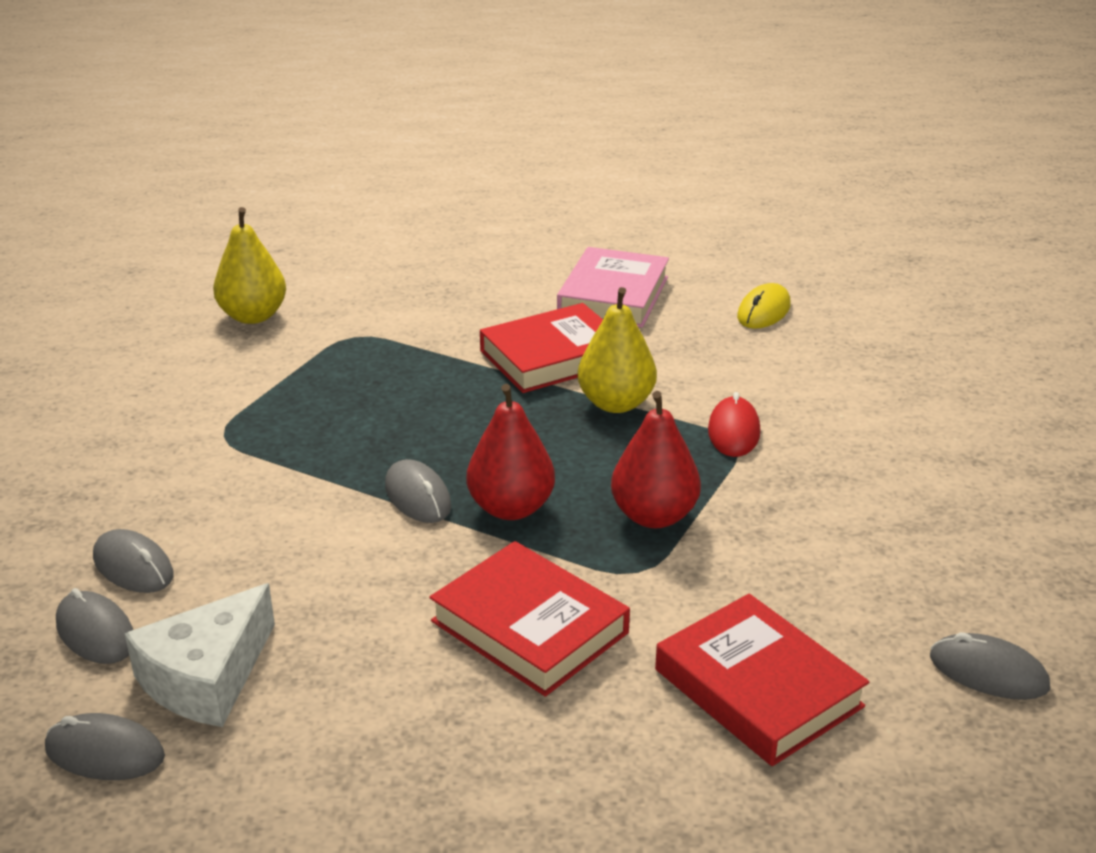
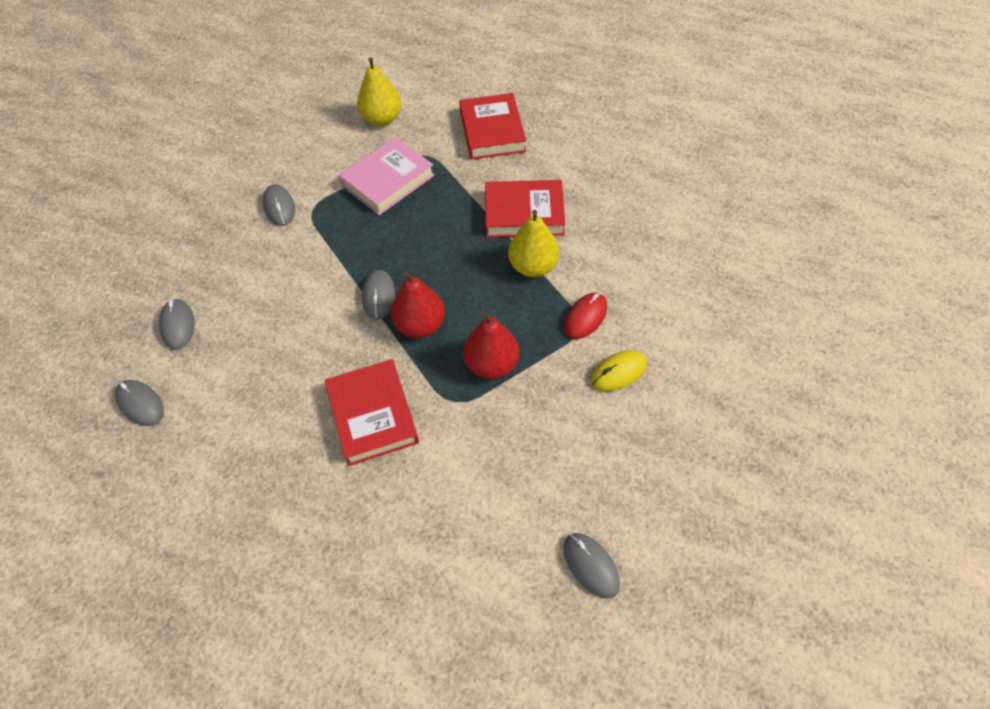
camera: 30 degrees right, 25 degrees up
(133, 566) = (217, 288): grey mouse -> grey mouse (279, 207)
(206, 677) = (207, 377): white cheese -> none
(613, 296) = (596, 173): pink book -> pink book (388, 180)
(757, 688) = (457, 513): red book -> red book (492, 131)
(764, 311) = (682, 220): yellow mouse -> yellow mouse (618, 372)

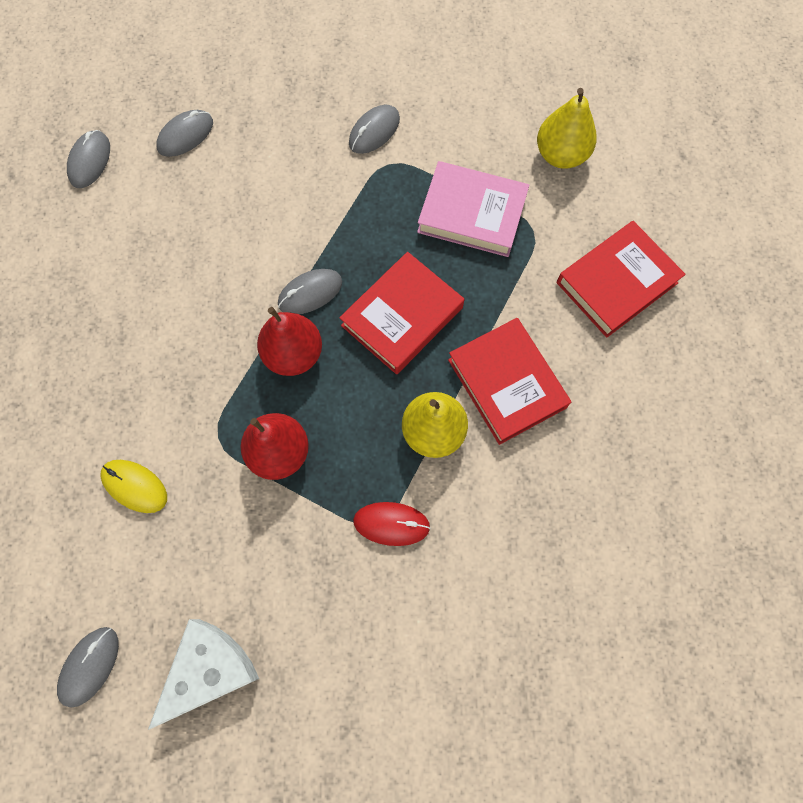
camera: 60 degrees right, 15 degrees up
(373, 415) = (167, 368): red book -> red book (402, 316)
(618, 372) = (333, 594): yellow mouse -> yellow mouse (134, 486)
(635, 476) = (209, 670): none -> white cheese

